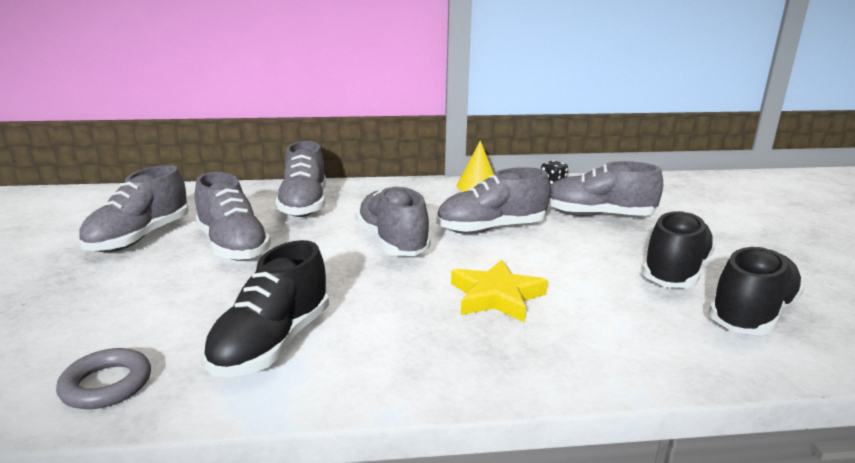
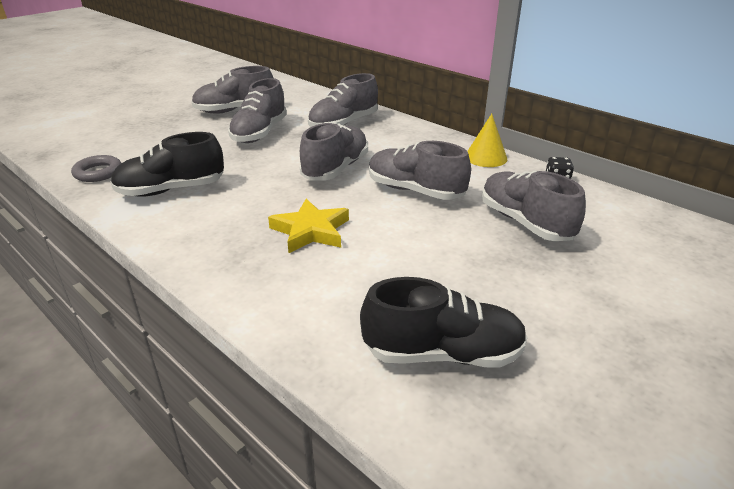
camera: 50 degrees right, 10 degrees up
(675, 271) = (470, 292): black shoe -> none

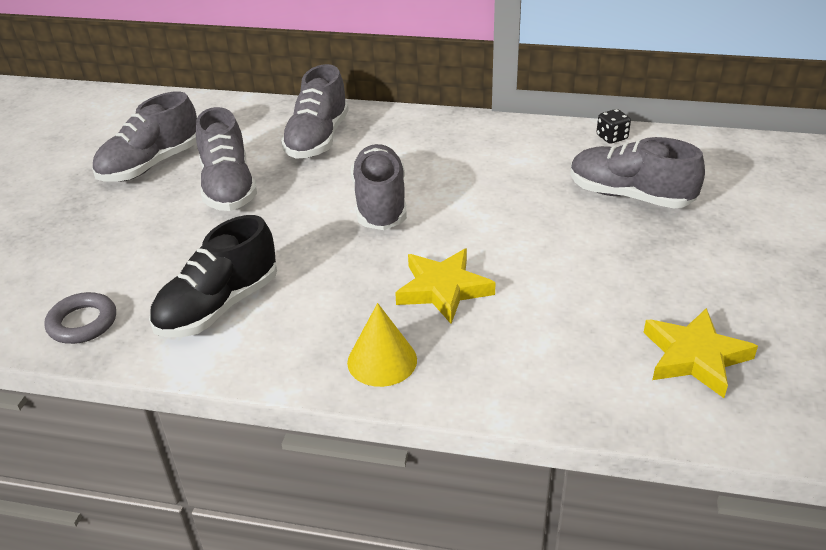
camera: 30 degrees left, 5 degrees up
(415, 191) = (493, 199): grey shoe -> none
(442, 354) = (694, 357): black shoe -> yellow star
(485, 157) = (519, 132): yellow cone -> yellow cone (382, 361)

